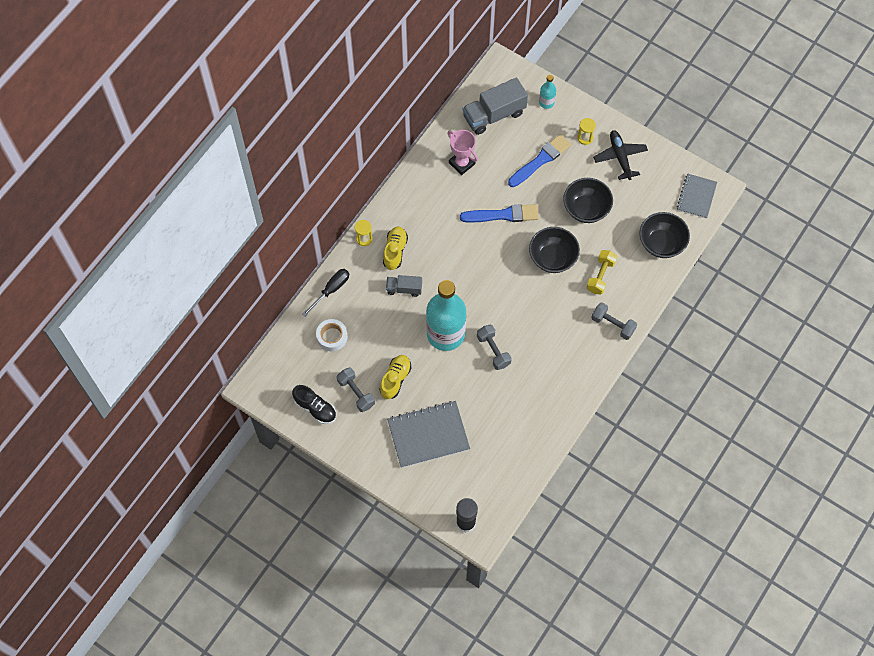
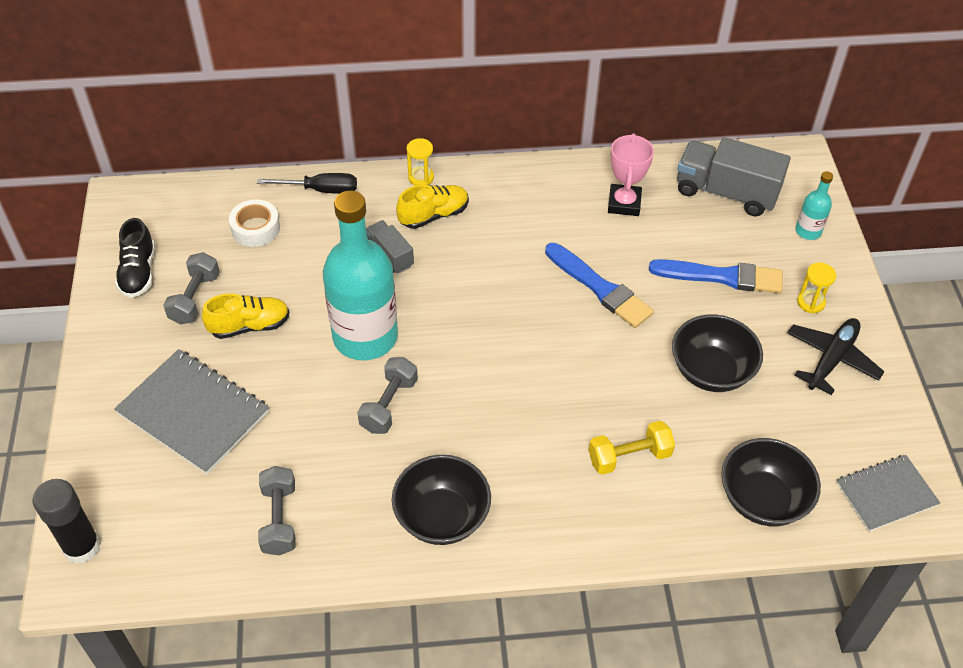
camera: 50 degrees right, 15 degrees down
(552, 258) = (596, 381): black bowl -> black bowl (442, 517)
(613, 325) = (568, 525): grey dumbbell -> grey dumbbell (279, 519)

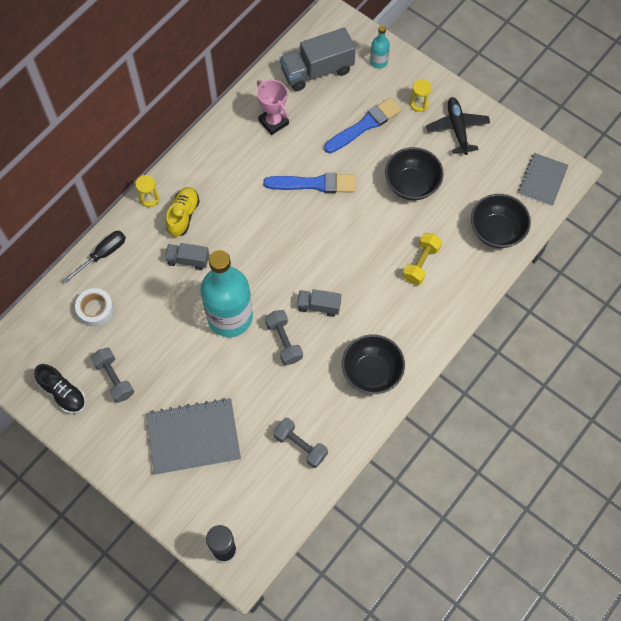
camera: 45 degrees left, 15 degrees up
(249, 326) = (163, 366): yellow shoe -> none
(465, 403) = (319, 306): none -> grey truck

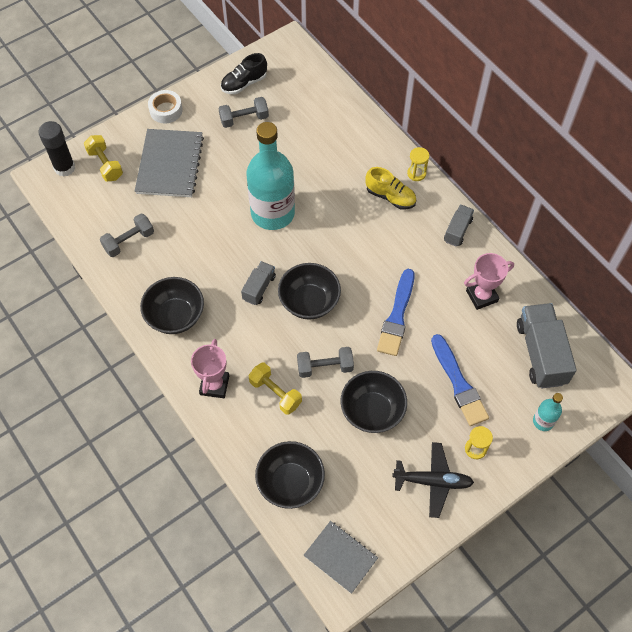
camera: 105 degrees right, 5 degrees down
(95, 309) = (314, 116): white tape -> white tape (166, 110)
(102, 254) = (367, 129): black screwdriver -> none
(188, 260) = (341, 192): grey truck -> grey truck (457, 230)
(209, 506) = (105, 165): none -> yellow dumbbell
(284, 341) = (233, 251): grey dumbbell -> grey dumbbell (325, 367)
(321, 259) = (309, 302): none -> black bowl
(430, 316) = (214, 385): none -> pink trophy

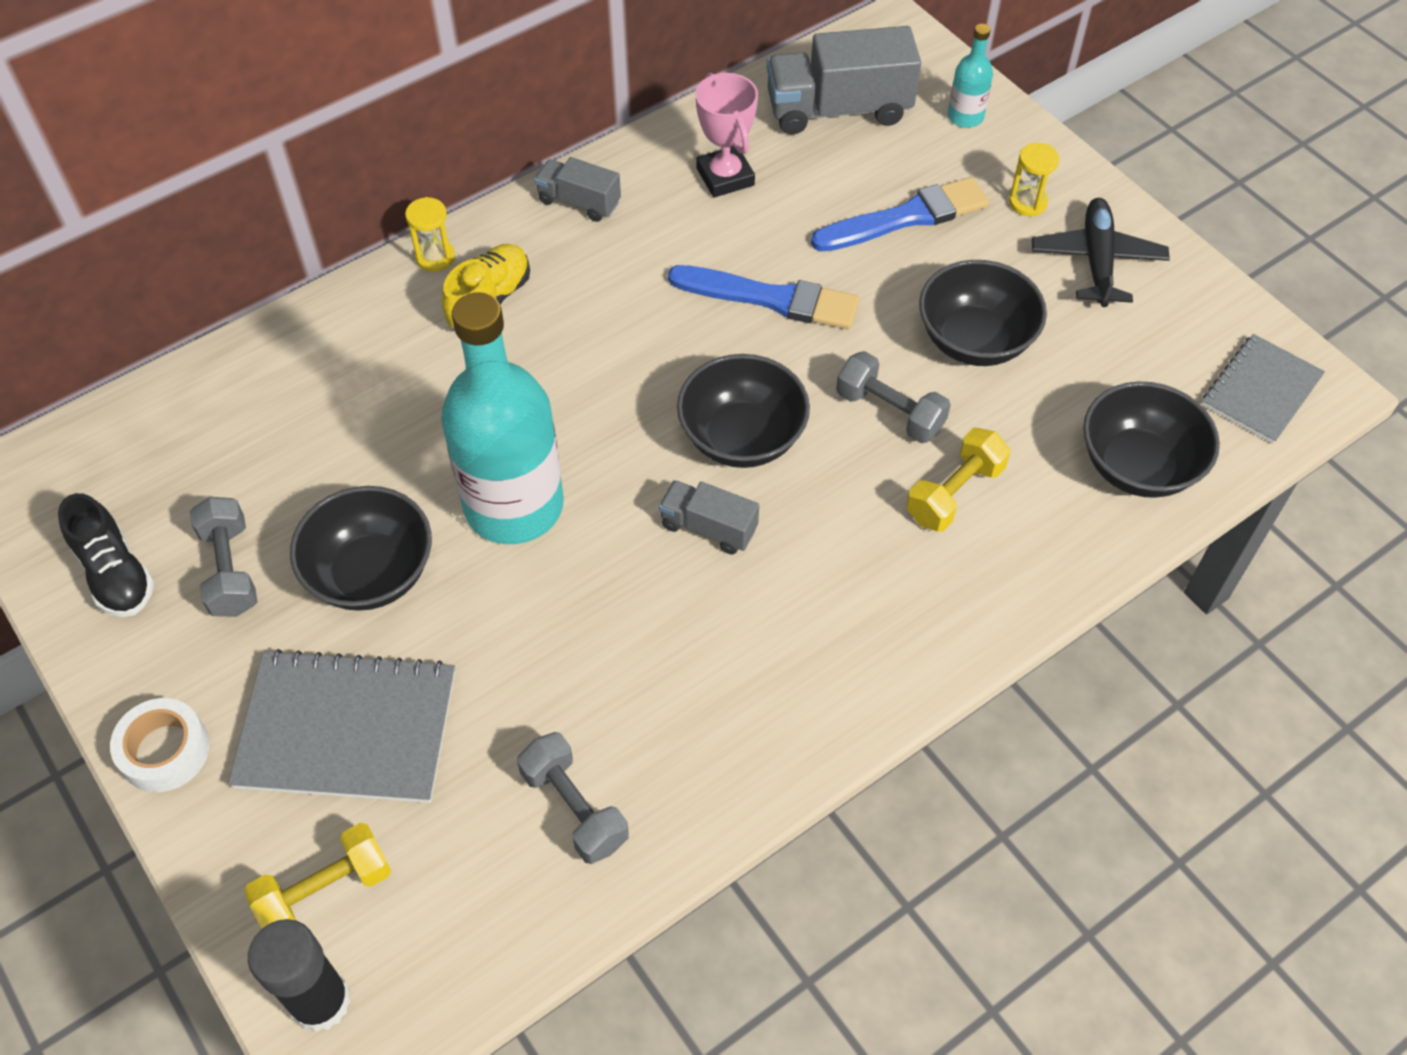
camera: 90 degrees left, 5 degrees down
(175, 316) = (783, 689): black bowl -> black bowl (371, 573)
(214, 385) = (948, 602): pink trophy -> none
(325, 367) = (889, 412): grey dumbbell -> grey dumbbell turned 45 degrees counterclockwise

